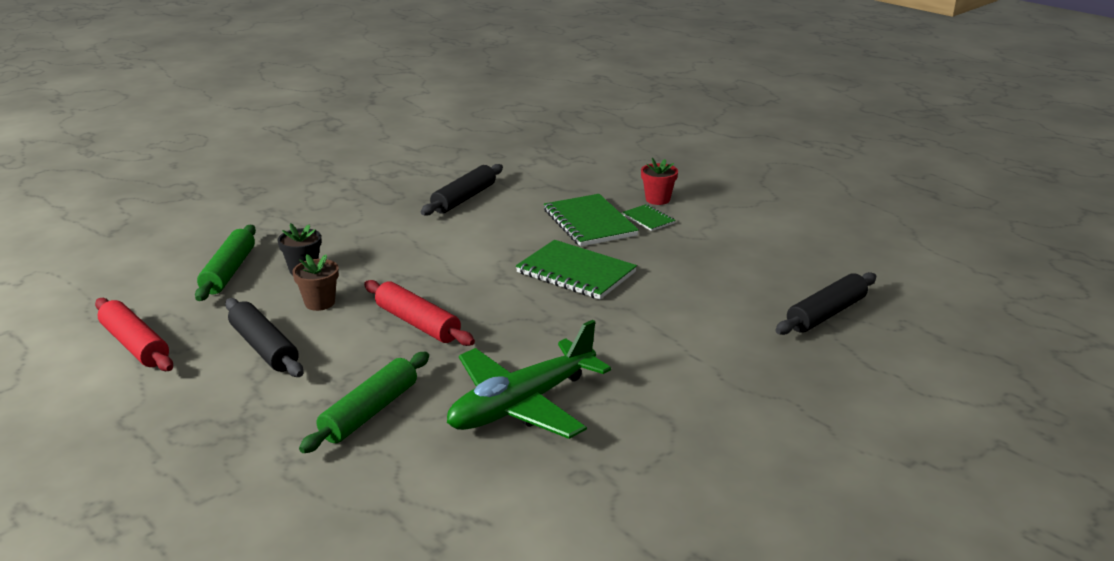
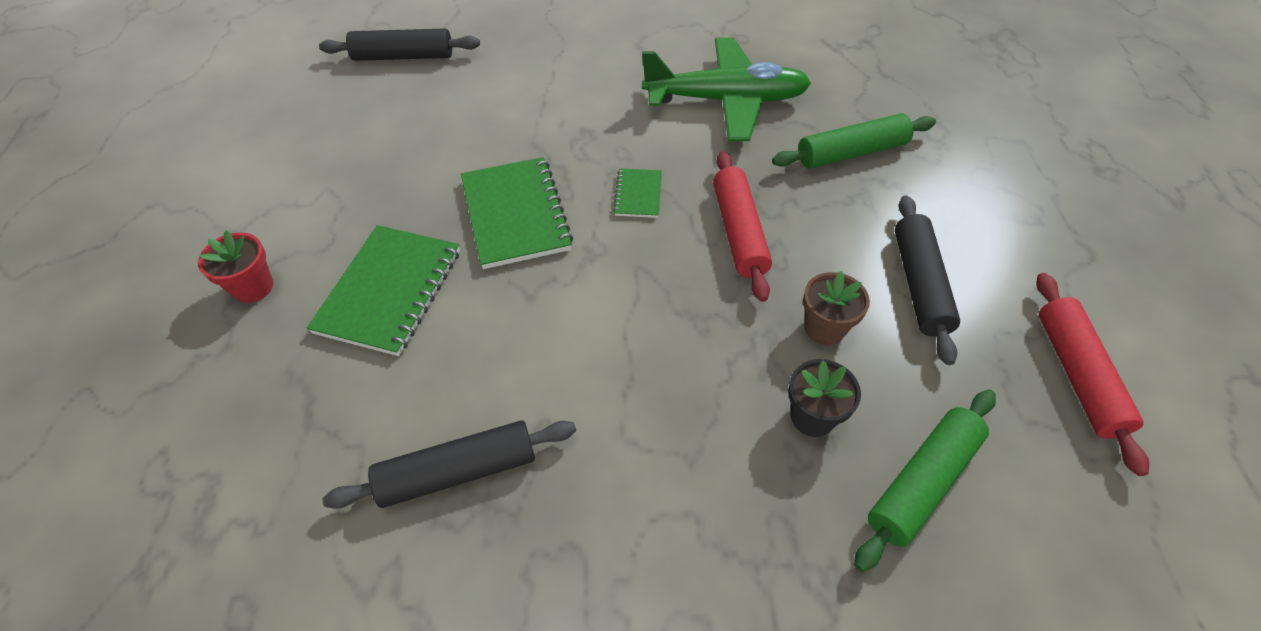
camera: 140 degrees left, 25 degrees up
(648, 219) = (324, 255): green notebook -> green notebook (638, 194)

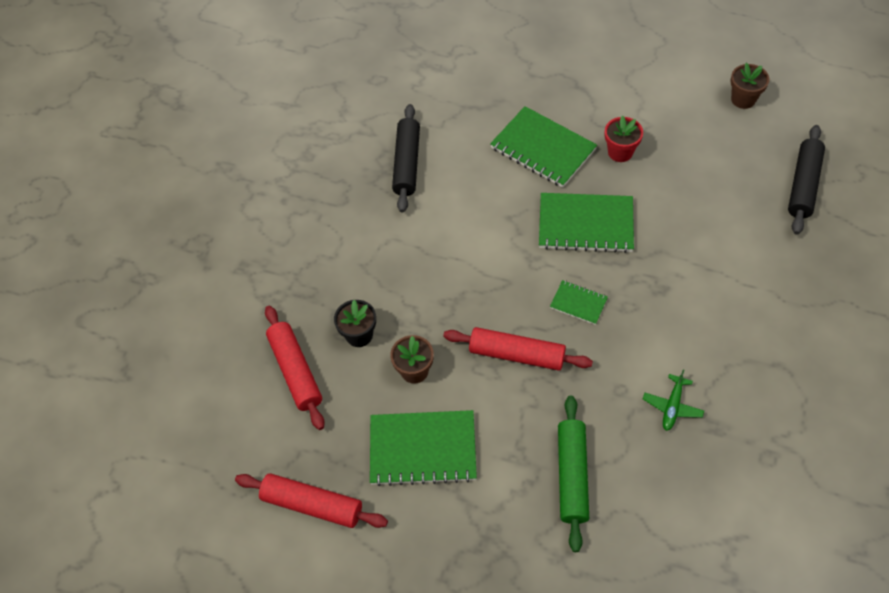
camera: 115 degrees right, 5 degrees up
(253, 287) = (572, 86): red flower pot -> red flower pot (620, 152)
(272, 116) = (743, 99): none -> brown flower pot
(726, 100) = (672, 406): green plane -> green plane, size x0.41
(919, 284) = (423, 449): black rolling pin -> green notebook
(922, 482) = (295, 371): green rolling pin -> red rolling pin

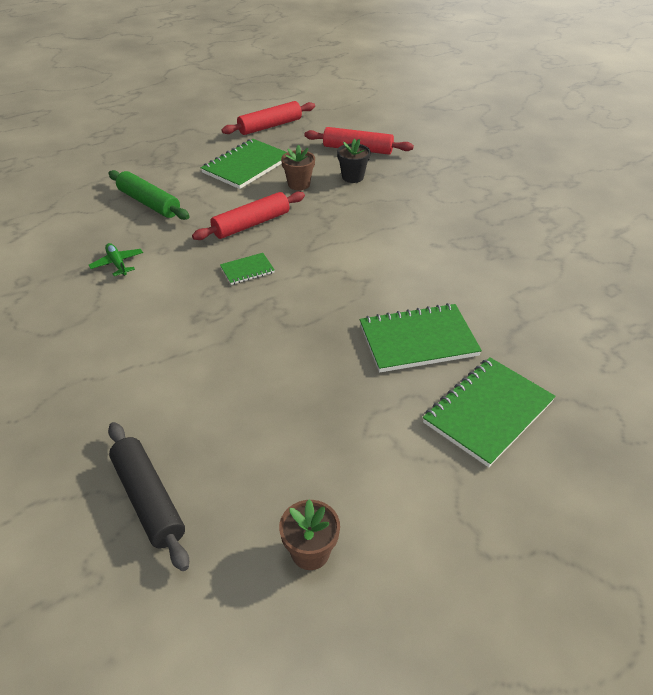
camera: 125 degrees right, 15 degrees down
(406, 163) = (485, 259): black rolling pin -> none
(585, 224) = (307, 315): green notebook -> green notebook (488, 412)
(620, 152) = (356, 388): red flower pot -> none

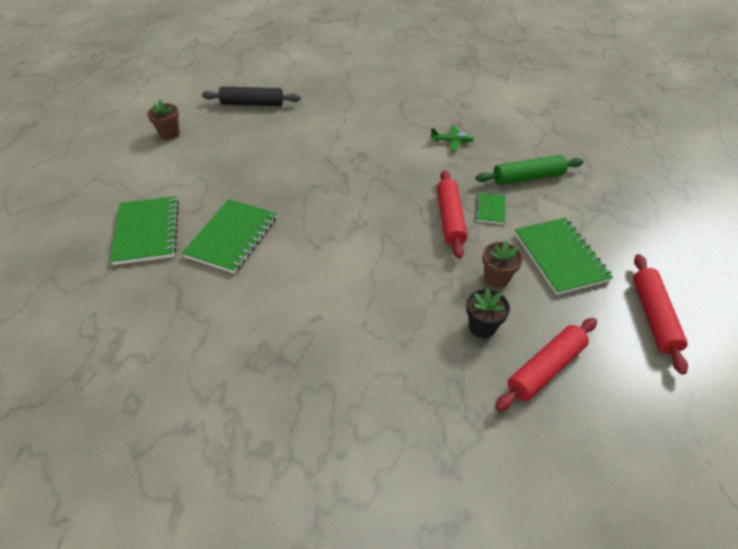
camera: 125 degrees right, 5 degrees up
(247, 270) = (389, 193): green notebook -> green notebook (490, 209)

